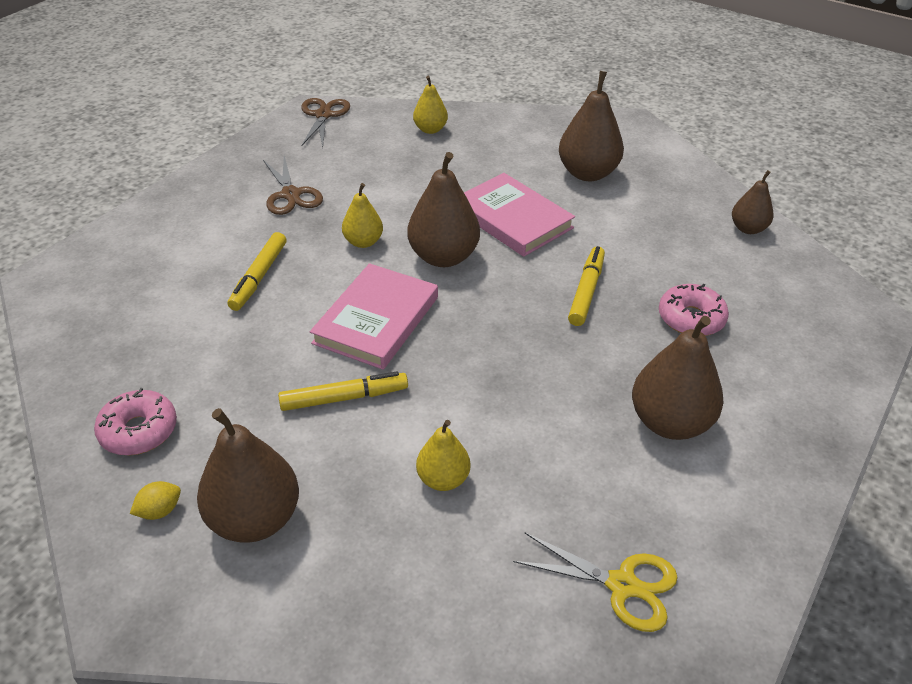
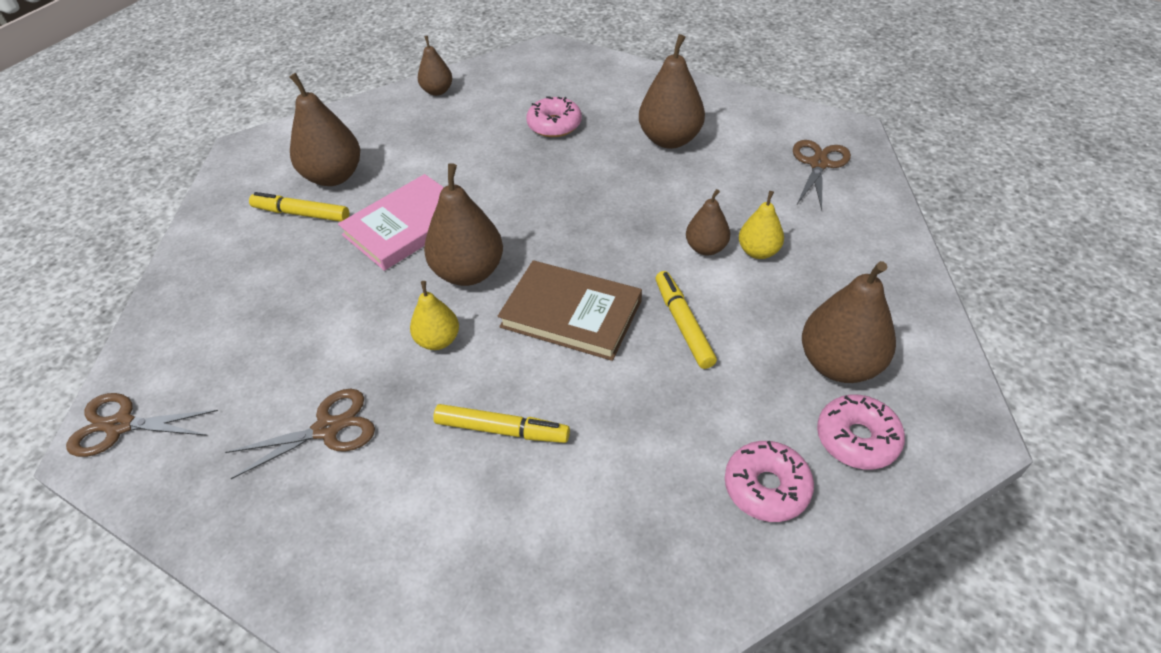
camera: 90 degrees left, 5 degrees up
(160, 511) = (857, 439): yellow lemon -> pink donut
(376, 320) = (571, 313): pink book -> brown book
(430, 129) = (203, 303): yellow pear -> none
(455, 431) = (706, 248): none -> brown pear
(586, 291) = (522, 178): yellow marker -> yellow marker (301, 214)
(622, 585) = (818, 164): yellow scissors -> brown scissors

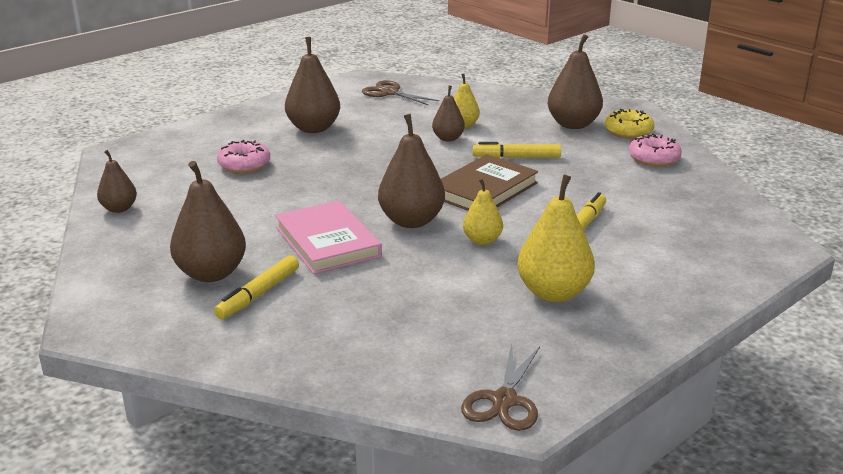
camera: 75 degrees left, 20 degrees down
(327, 429) = (553, 293): brown scissors -> yellow pear
(857, 439) = (628, 132): pink donut -> yellow donut

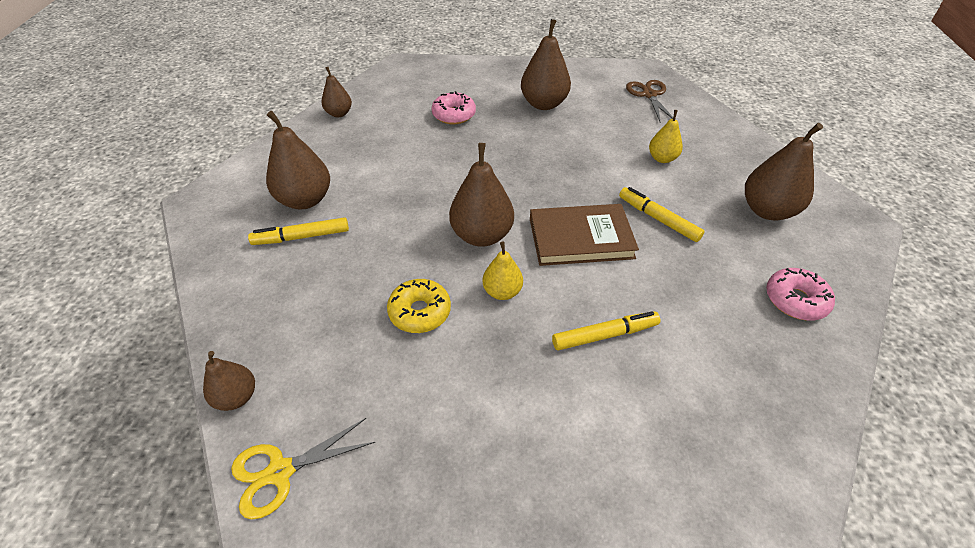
camera: 45 degrees right, 20 degrees up
(327, 242) = (402, 218): pink book -> none
(448, 138) = (629, 166): brown pear -> brown pear (237, 397)
(504, 400) = (280, 472): brown scissors -> yellow scissors
(553, 293) = (473, 391): yellow pear -> none
(628, 132) = (815, 250): yellow donut -> yellow donut (420, 312)

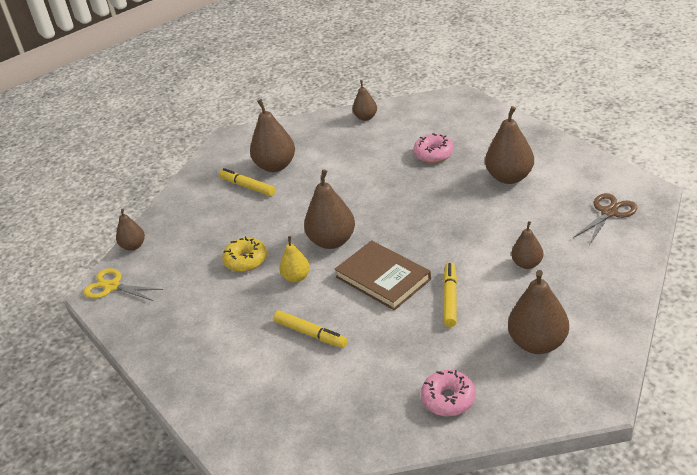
camera: 55 degrees right, 10 degrees down
(662, 158) = (527, 264): yellow pear -> brown pear

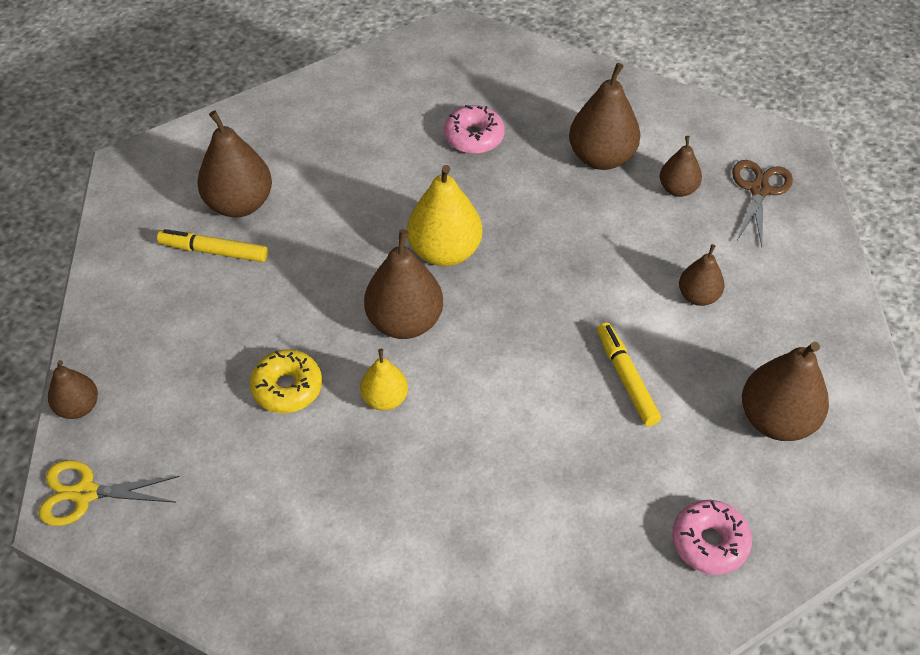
camera: 30 degrees left, 15 degrees up
(310, 334) = (461, 491): yellow marker -> none
(366, 117) = (336, 89): brown pear -> brown pear (677, 189)
(378, 210) = (444, 251): none -> yellow pear
(383, 278) = (514, 368): brown book -> none

